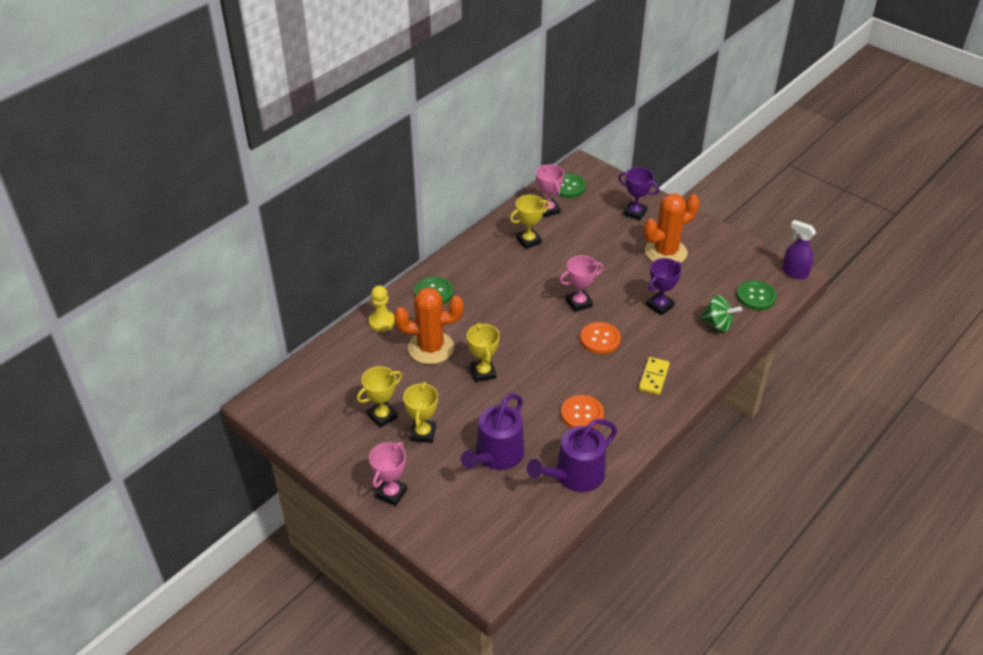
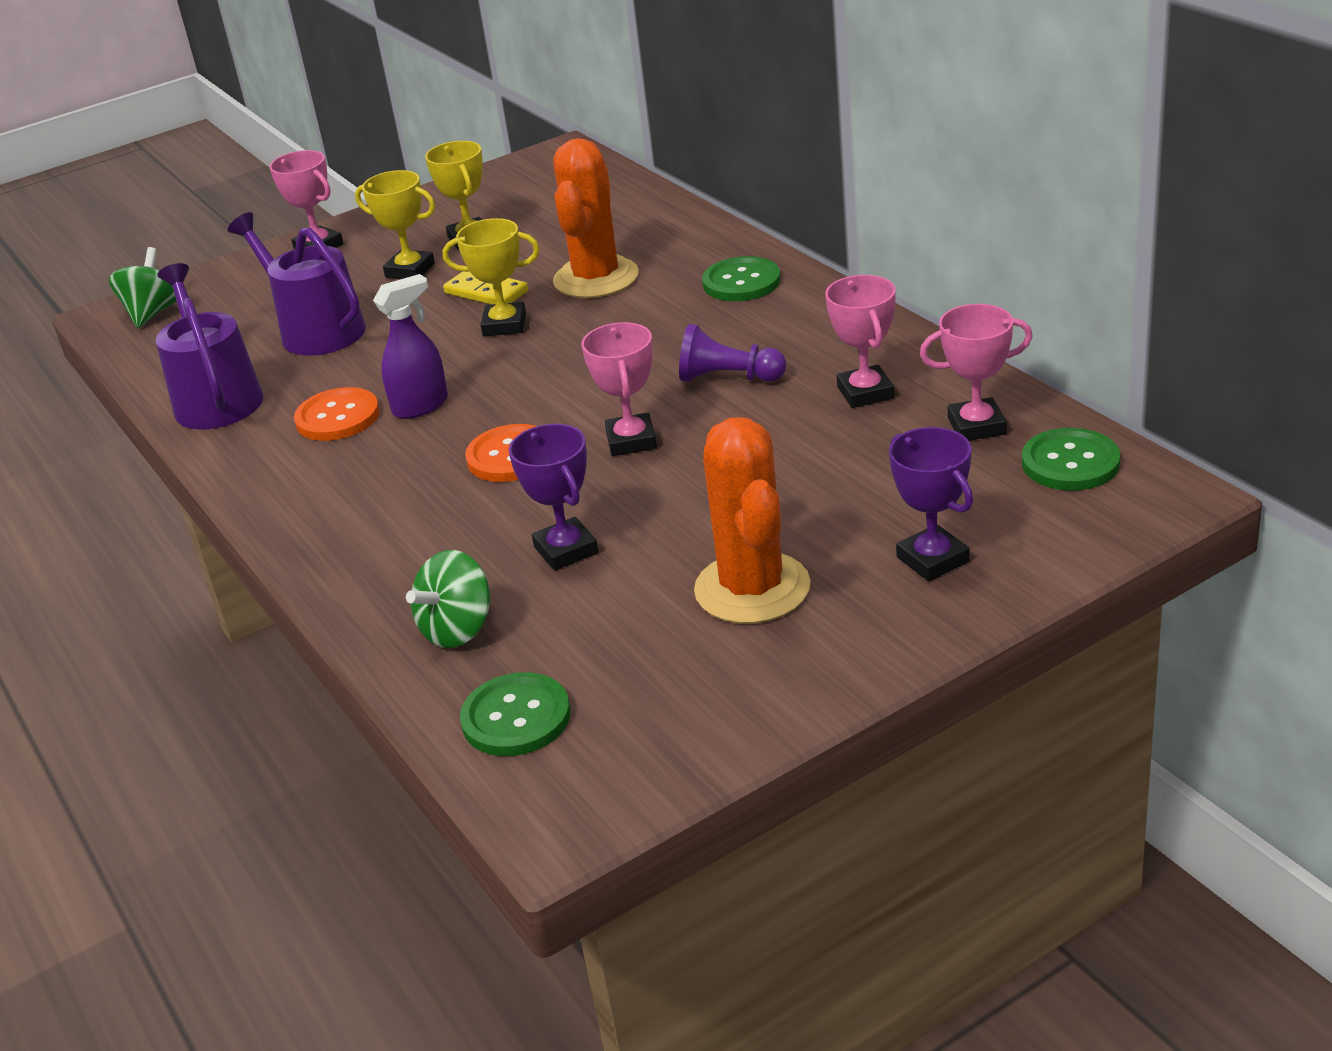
camera: 110 degrees right, 10 degrees down
(382, 322) = (686, 236): yellow pawn -> none
(483, 554) = (153, 313): none -> green spinning top
(523, 282) = (728, 378): none -> purple pawn
(528, 241) = (865, 393): yellow trophy -> pink trophy
(635, 213) = (932, 559): purple trophy -> purple trophy turned 75 degrees counterclockwise
(653, 377) = (365, 511): yellow domino -> yellow domino (486, 292)
(794, 272) = (570, 822): purple spray bottle -> purple spray bottle (421, 406)

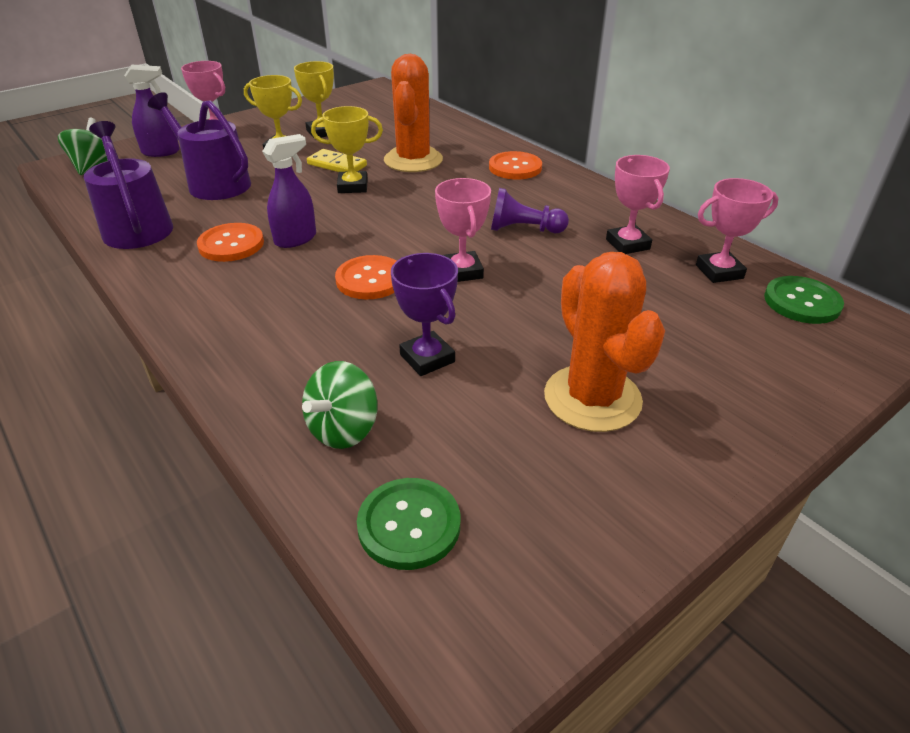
camera: 10 degrees left, 5 degrees up
(243, 285) = (161, 152): none -> purple spray bottle
(741, 282) = (515, 167): green button -> orange button
(932, 559) = (732, 377): purple trophy -> none

